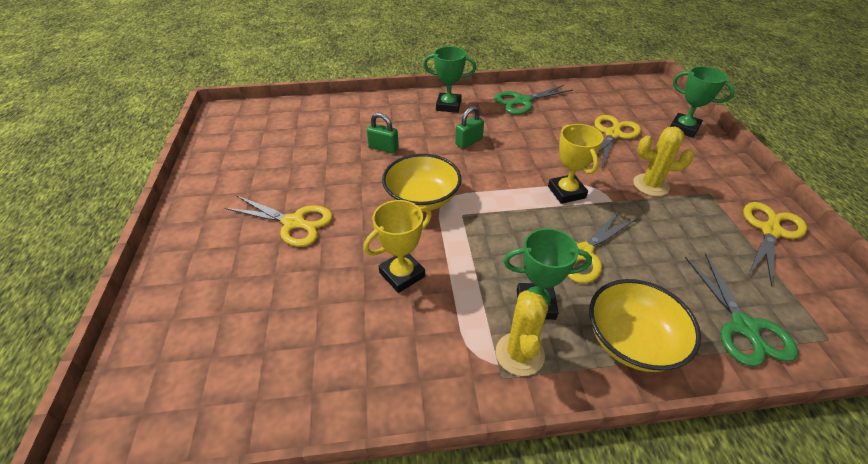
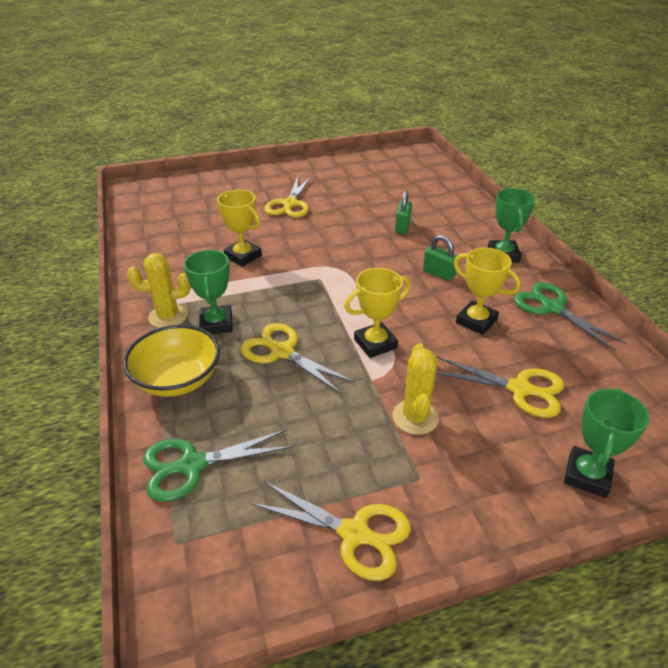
camera: 80 degrees right, 5 degrees down
(422, 199) = (335, 255): yellow bowl -> none
(537, 136) = (476, 321): none -> yellow trophy

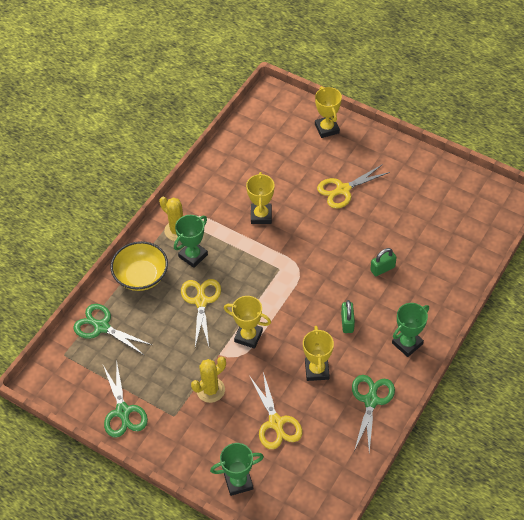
camera: 50 degrees right, 15 degrees up
(217, 181) = (327, 129): none -> yellow trophy
(354, 533) = (123, 411): yellow scissors -> green scissors

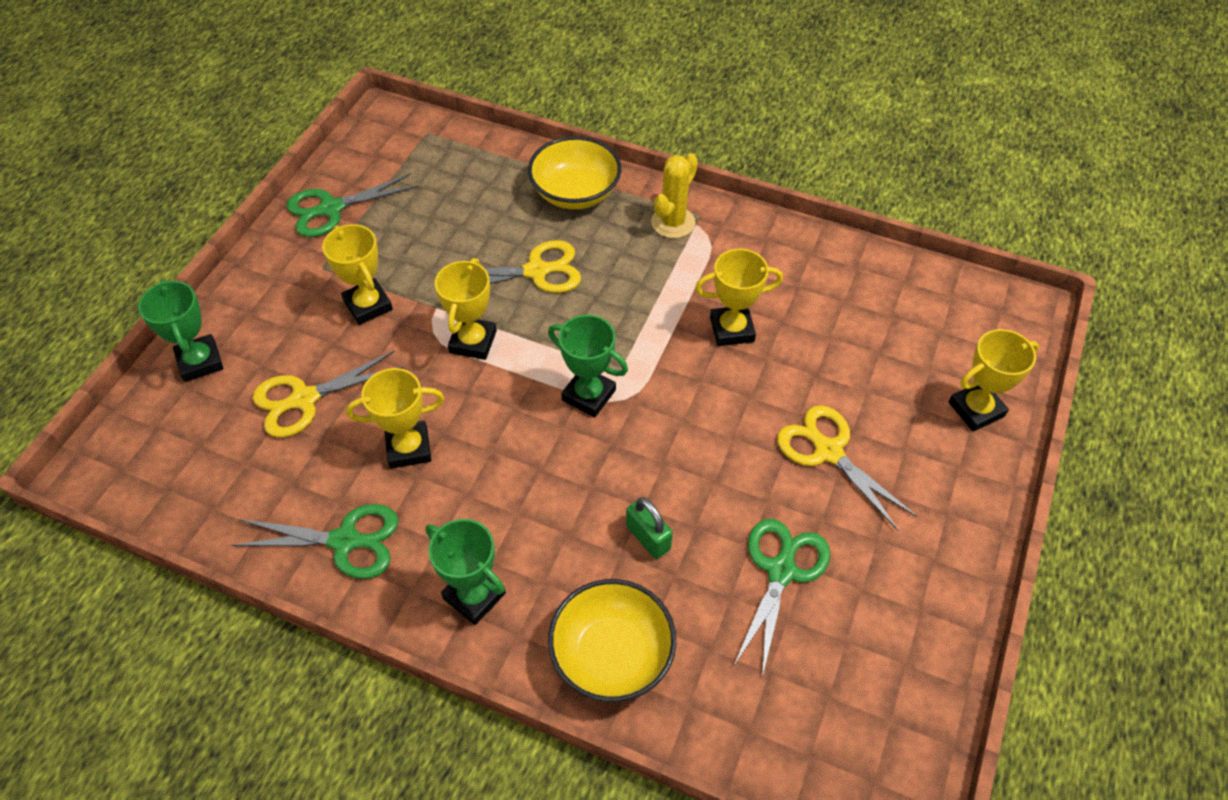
camera: 80 degrees right, 0 degrees up
(102, 327) = (477, 164): green scissors -> green scissors (781, 571)
(193, 256) = (626, 249): green trophy -> green trophy (589, 395)
(210, 390) = (368, 305): yellow cactus -> yellow trophy
(347, 322) = (514, 487): green padlock -> none
(441, 290) = (612, 654): none -> yellow bowl

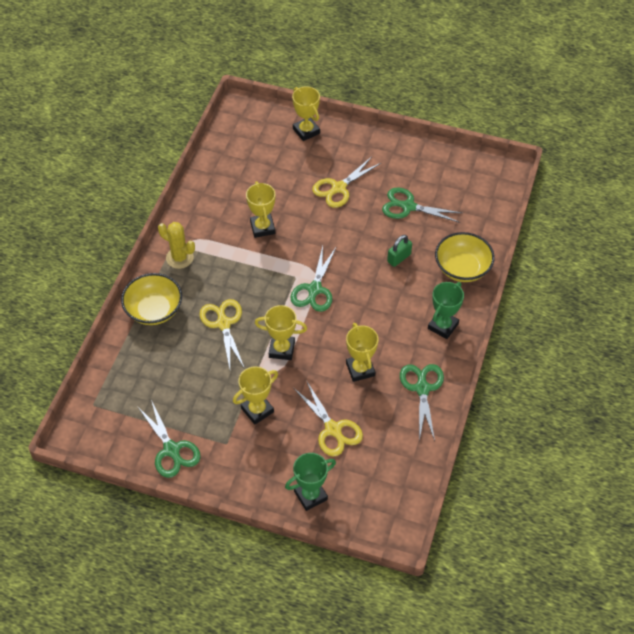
camera: 95 degrees left, 0 degrees up
(589, 395) = (314, 289): green trophy -> green scissors

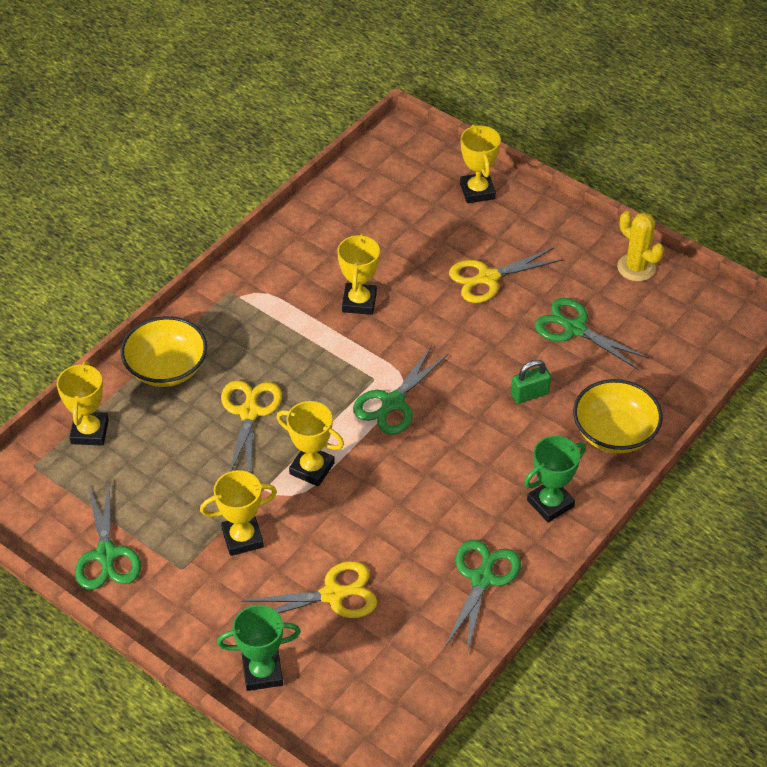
camera: 20 degrees right, 5 degrees down
(179, 258) = (231, 311): yellow cactus -> yellow cactus (636, 267)
(333, 429) = (333, 595): yellow scissors -> yellow scissors turned 90 degrees counterclockwise
(360, 369) = (407, 527): yellow trophy -> yellow trophy (89, 432)

